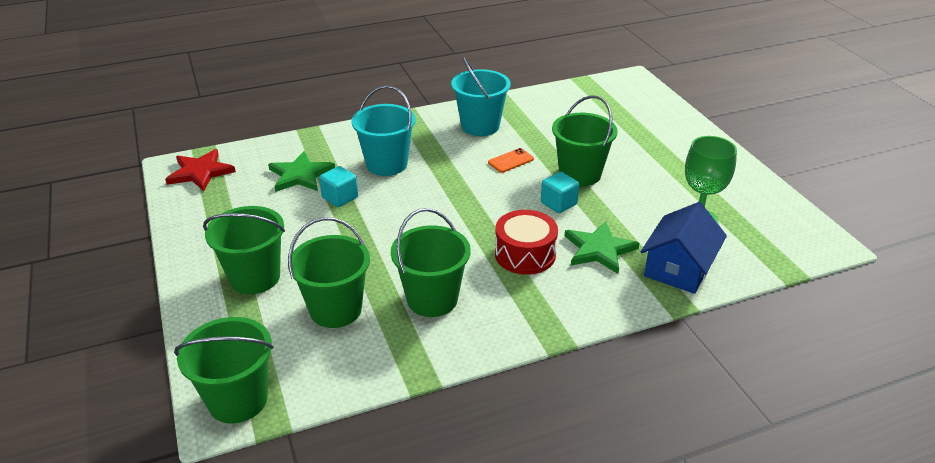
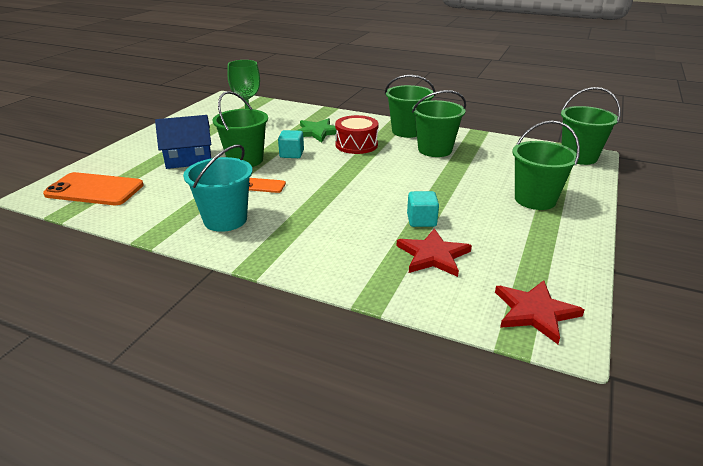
camera: 135 degrees left, 5 degrees down
(300, 175) = (433, 255): green star -> red star
(335, 309) = (494, 166): green bucket -> green bucket (407, 131)
(386, 164) = (350, 227): turquoise bucket -> none
(610, 97) = (95, 190): none -> orange phone
(678, 268) = (300, 115): blue house -> blue house (189, 158)

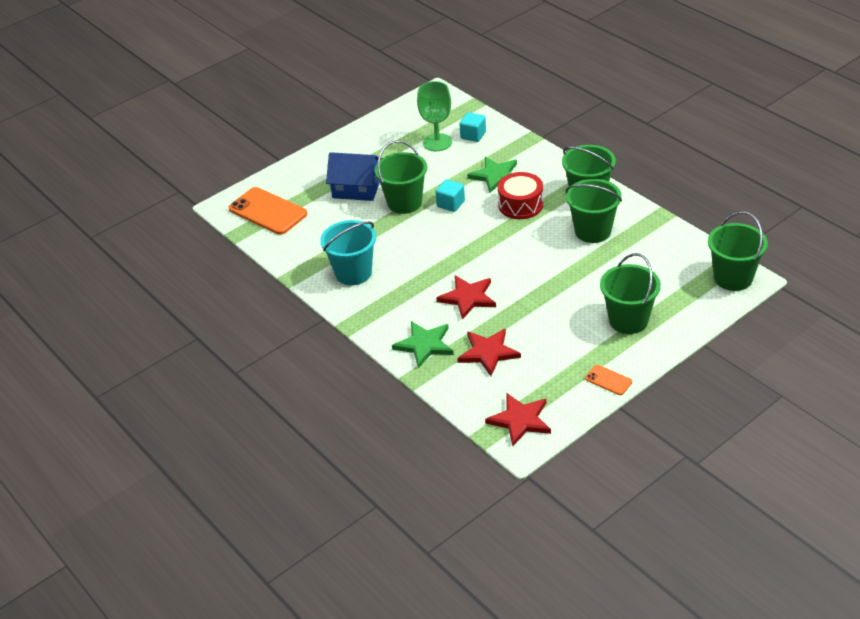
camera: 30 degrees right, 10 degrees up
(264, 186) = (403, 241): orange phone -> orange phone (608, 380)
(356, 265) = (424, 345): none -> green star
(368, 215) = (468, 298): none -> red star
(421, 220) = (507, 316): turquoise cube -> turquoise cube (473, 135)

